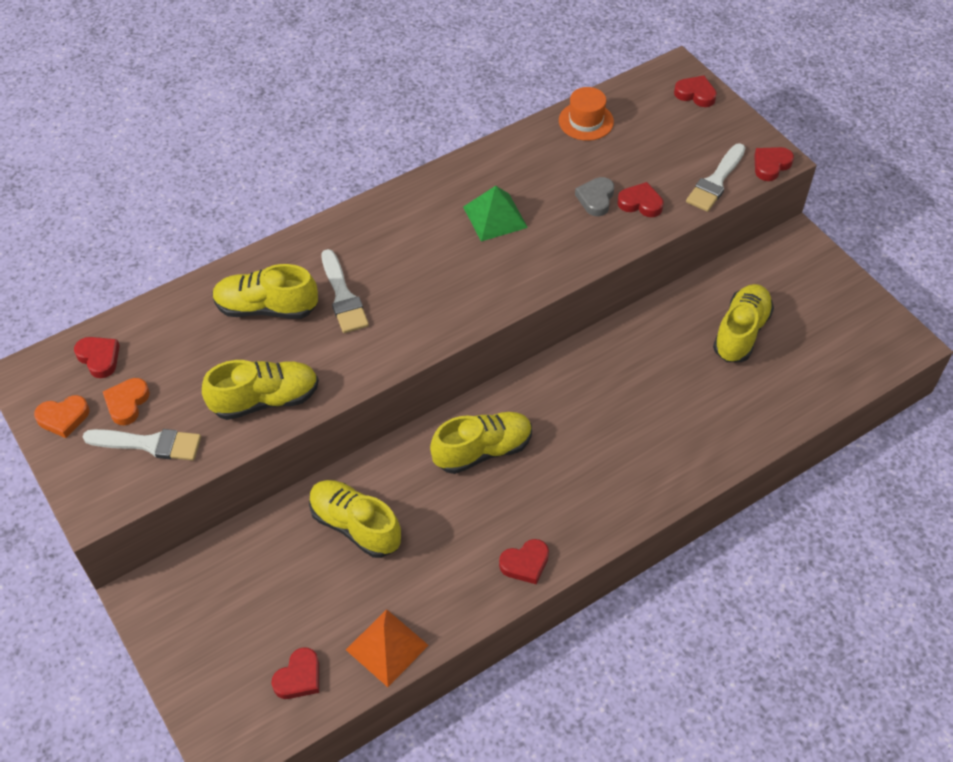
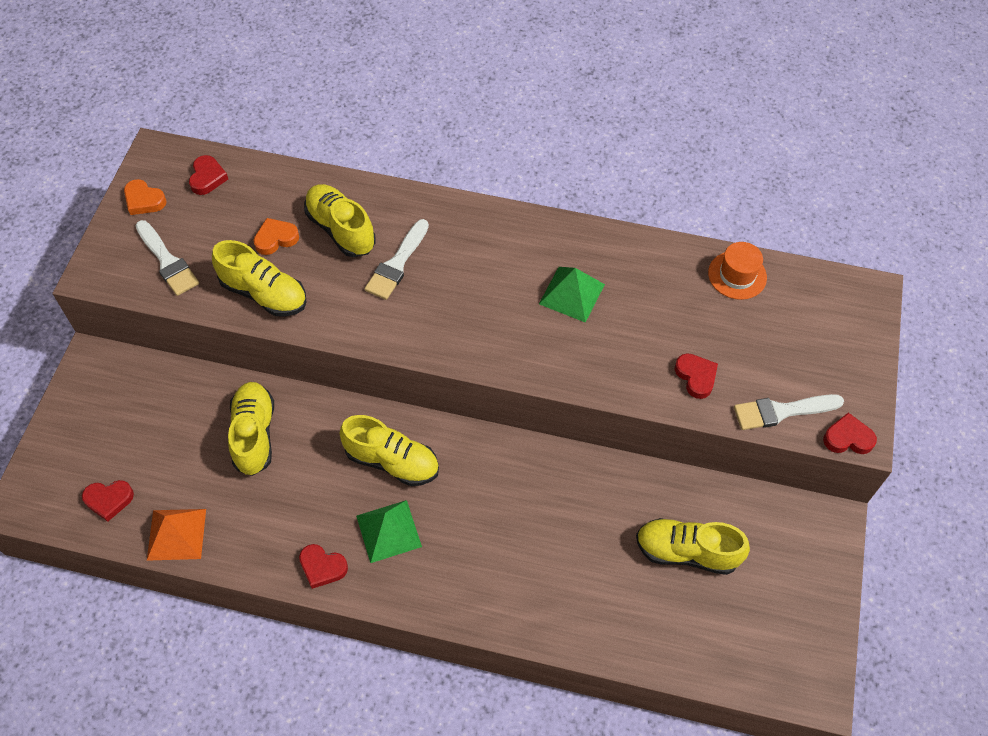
camera: 45 degrees right, 5 degrees up
(127, 403) = (187, 222): orange heart -> orange heart (276, 239)
(540, 497) = (388, 531): none -> green pyramid
(596, 199) = (665, 344): grey heart -> none
(695, 94) = (859, 325): red heart -> none
(741, 332) = (686, 552): yellow shoe -> yellow shoe turned 150 degrees counterclockwise

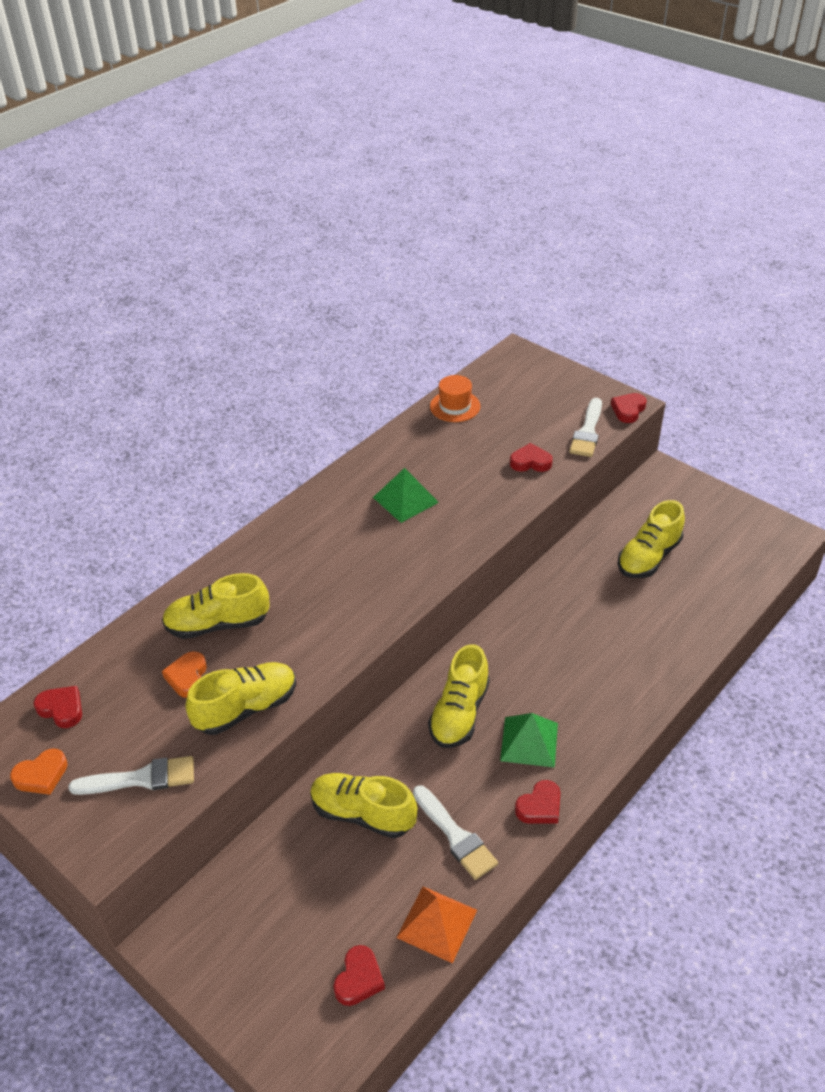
camera: 60 degrees left, 15 degrees down
(392, 461) = (459, 713): yellow shoe -> yellow shoe turned 150 degrees clockwise
(397, 264) = (289, 598): white brush -> white brush (455, 836)

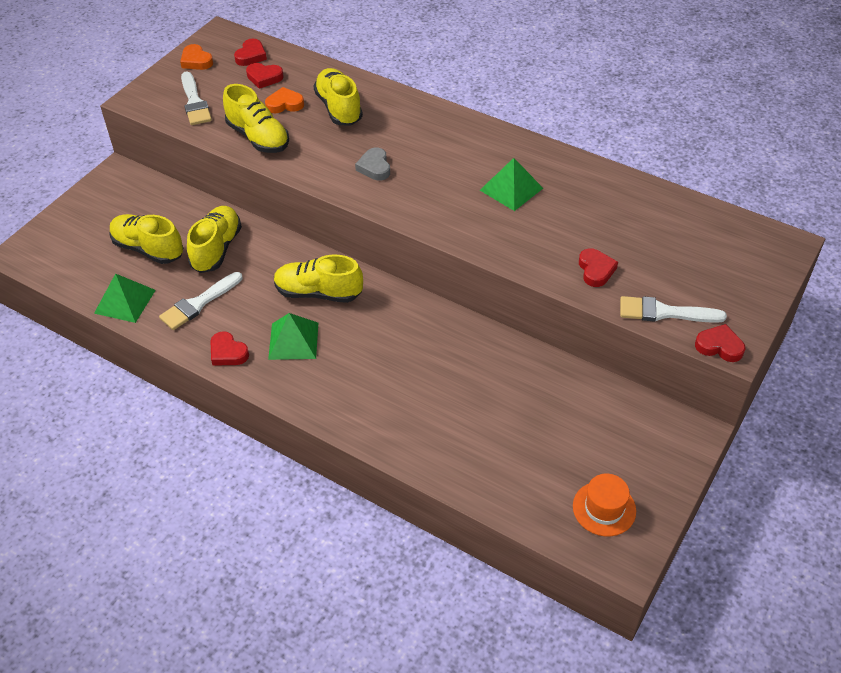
camera: 80 degrees right, 5 degrees up
(339, 601) = (374, 167): none -> grey heart
(359, 979) = (85, 266): red heart -> red heart (264, 78)
(437, 923) = (125, 301): orange pyramid -> green pyramid
(455, 406) = (666, 206): orange hat -> orange hat (604, 508)
(648, 557) = (546, 420): yellow shoe -> yellow shoe (148, 249)

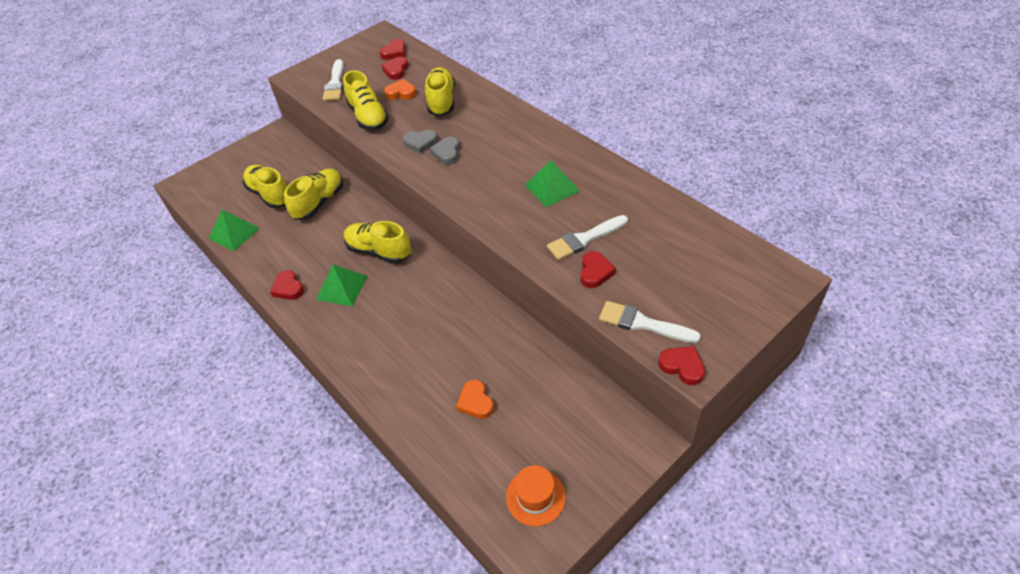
camera: 20 degrees right, 0 degrees up
(196, 61) = (352, 52): orange heart -> orange heart (475, 402)
(199, 303) = (286, 244): white brush -> white brush (584, 239)
(264, 78) = (396, 70): red heart -> red heart turned 75 degrees clockwise
(338, 160) = (420, 143): none -> grey heart

